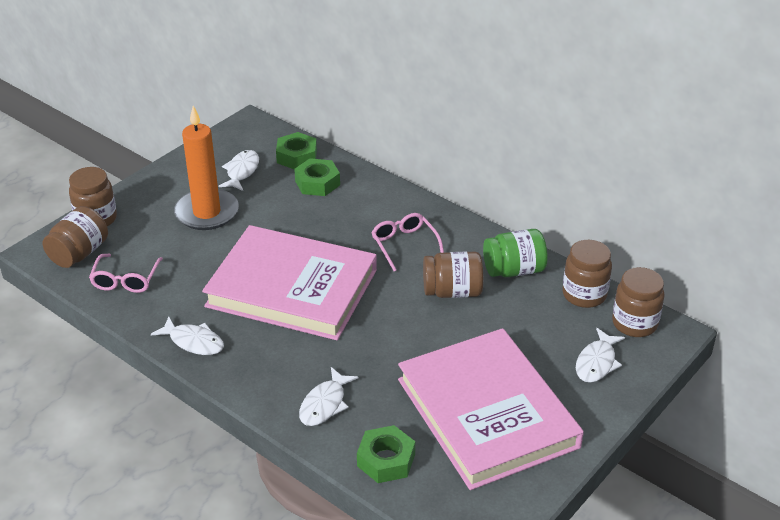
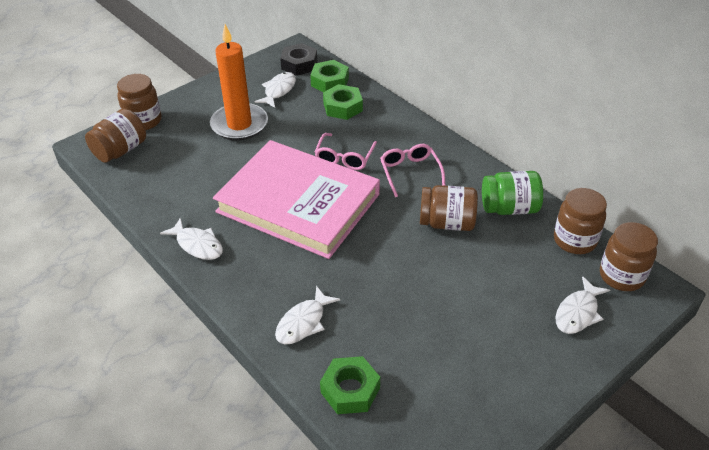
camera: 10 degrees right, 5 degrees up
(126, 280) = (153, 179): pink glasses -> pink glasses (344, 158)
(258, 140) = (299, 64): none -> black nut
(487, 413) = (459, 352): pink book -> none

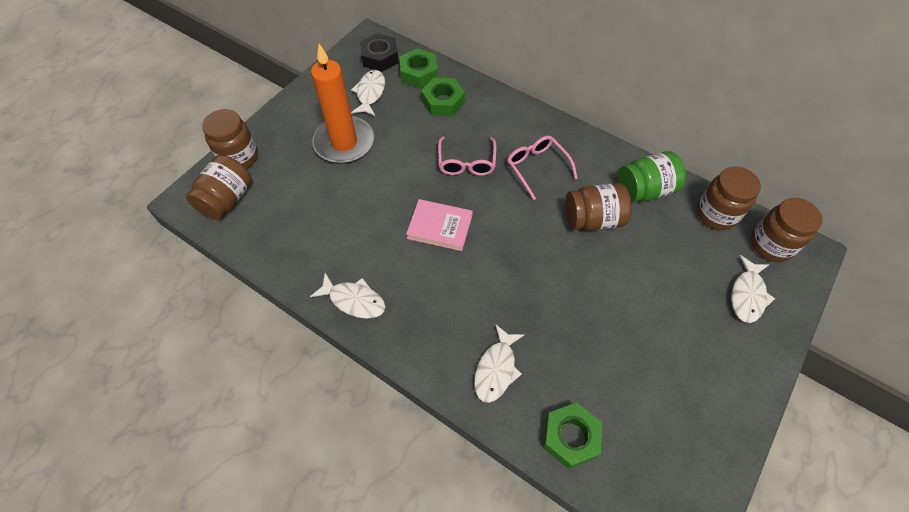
camera: 15 degrees left, 15 degrees up
(298, 203) = (440, 227): pink book -> pink book, size x0.41

